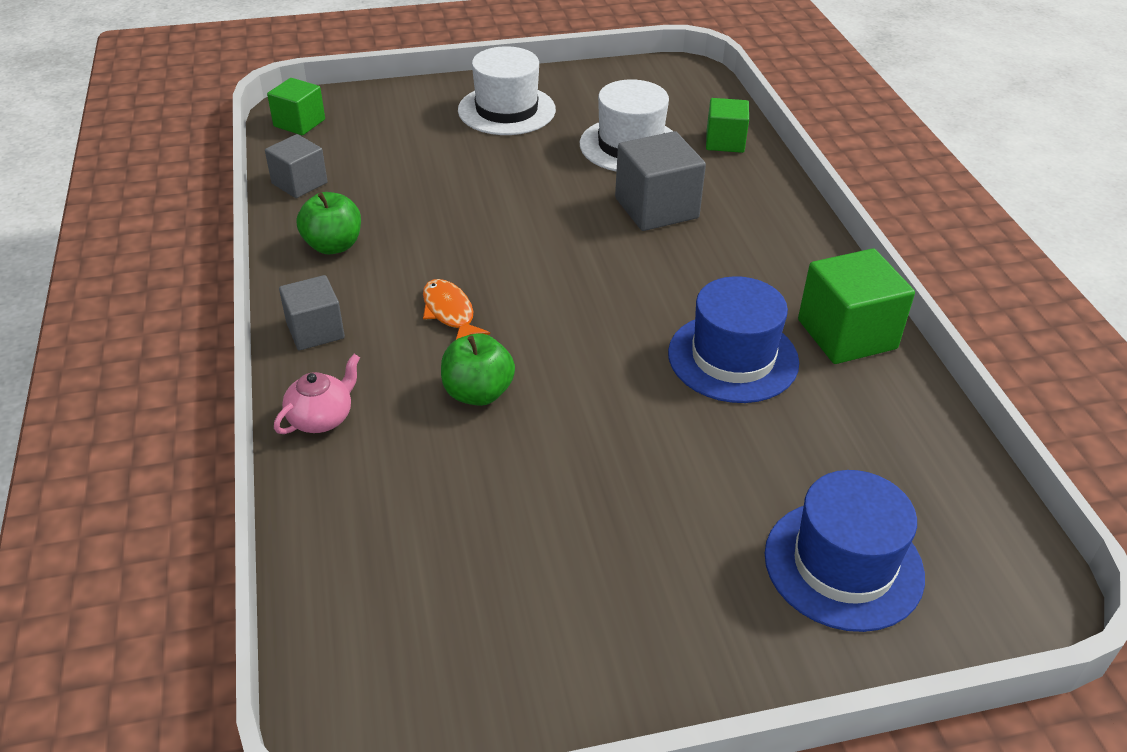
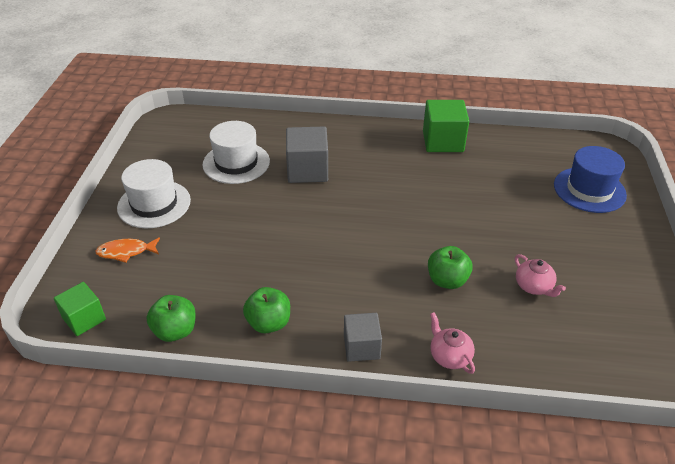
camera: 70 degrees left, 0 degrees up
(299, 183) = (175, 331): grey cube -> green apple
(450, 312) = (369, 278): orange fish -> orange fish (126, 252)
(507, 500) = (534, 286): none -> pink teapot
(725, 142) = (257, 128): green cube -> none
(733, 358) = (448, 181): blue hat -> none

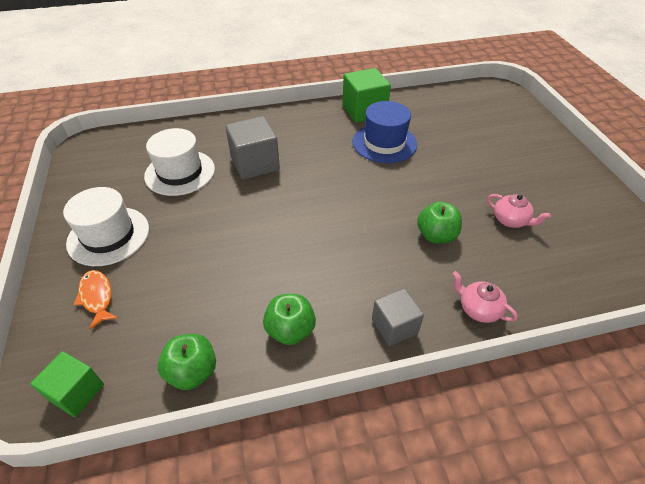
camera: 20 degrees left, 5 degrees up
(126, 252) = (97, 297): orange fish -> orange fish turned 90 degrees clockwise
(589, 190) = (504, 125): blue hat -> blue hat (384, 143)

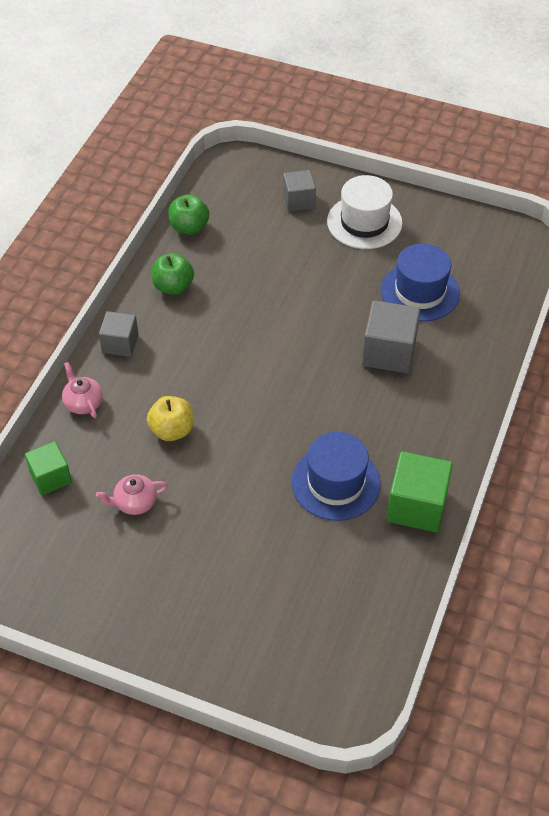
camera: 125 degrees right, 5 degrees up
(76, 392) = (225, 175): green cube -> green cube (50, 477)
(97, 297) = (299, 201): orange fish -> grey cube
(180, 172) = (420, 292): white hat -> blue hat
(436, 236) = (172, 430): green apple -> yellow apple
(478, 309) = (83, 403): pink teapot -> pink teapot turned 105 degrees counterclockwise

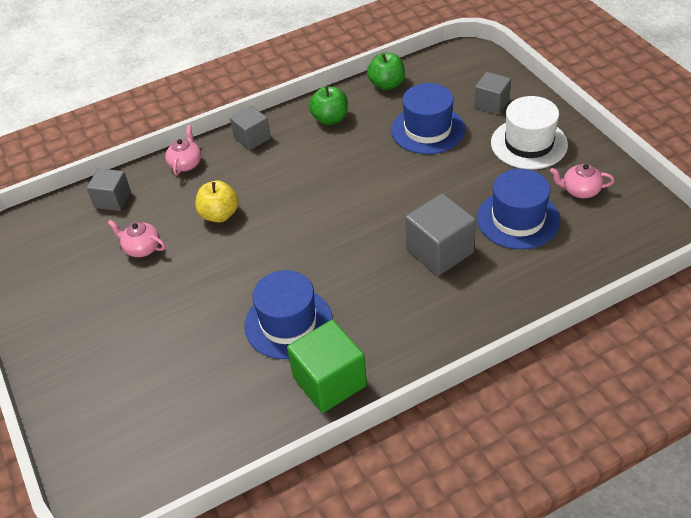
camera: 45 degrees right, 5 degrees down
(50, 477) = (113, 200): green cube -> grey cube
(270, 252) = (427, 129): none -> blue hat
(441, 242) = (580, 190): none -> pink teapot

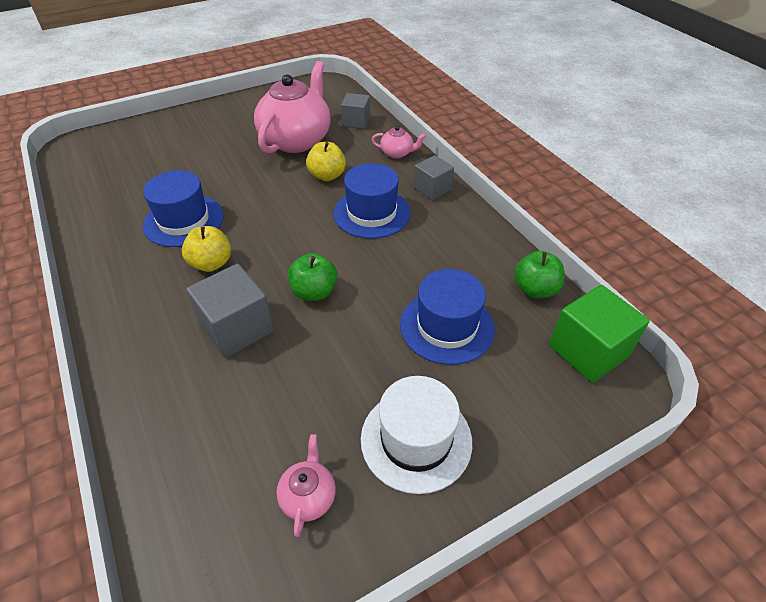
camera: 85 degrees right, 0 degrees up
(142, 248) = (296, 140): pink teapot -> pink teapot, size x2.32
(329, 381) = (108, 246): green cube -> green cube (588, 351)
(330, 119) = (465, 242): green apple -> green apple (314, 292)
(357, 285) = (211, 263): none -> yellow apple
(491, 103) = (506, 400): grey cube -> none
(518, 219) = (268, 410): blue hat -> blue hat (372, 213)

